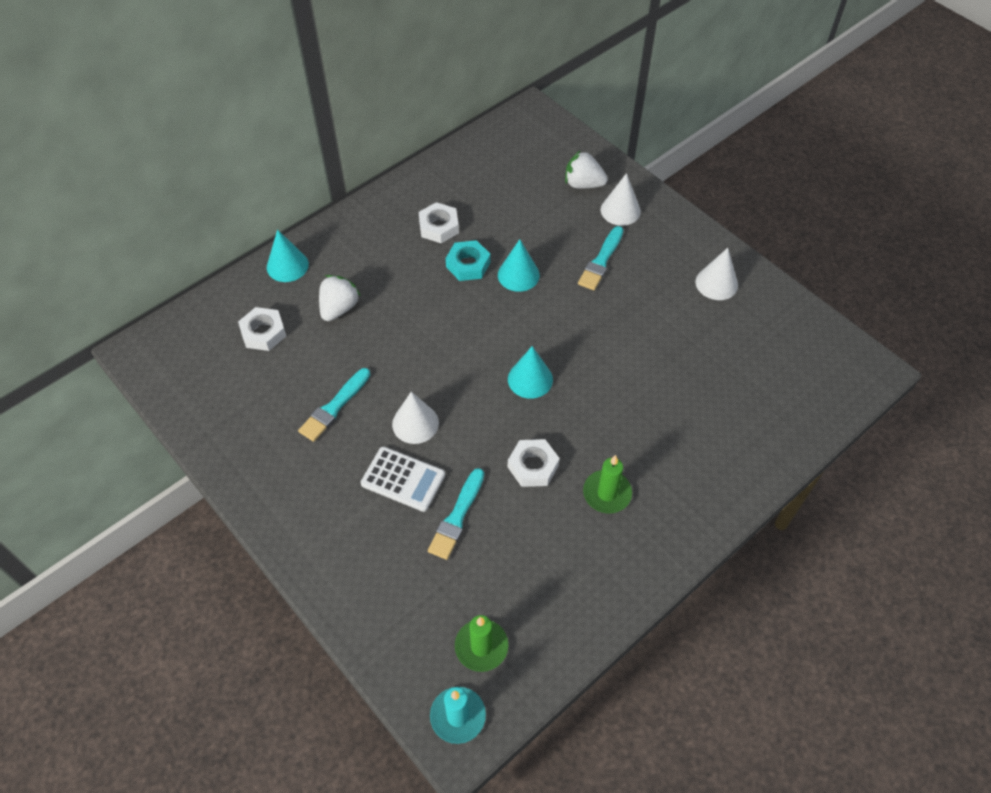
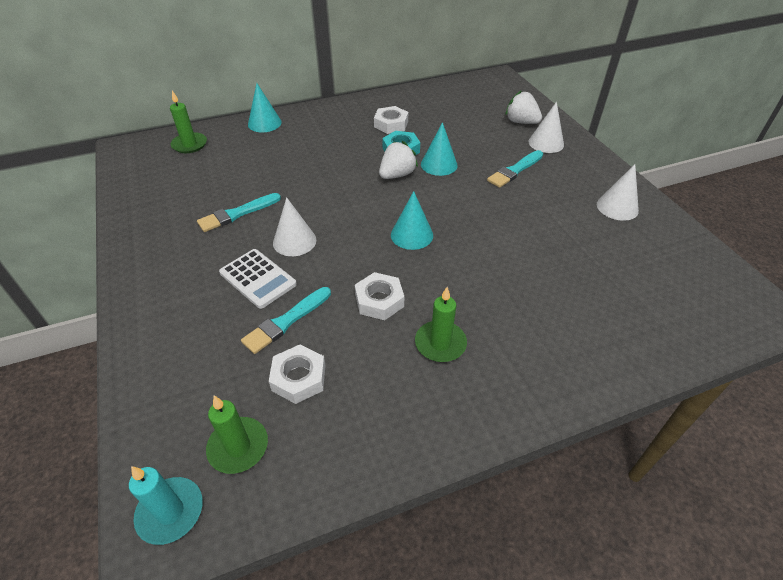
camera: 20 degrees right, 10 degrees down
(216, 325) = (189, 145): none -> green candle
(263, 333) = (219, 156): white nut -> white nut (299, 378)
(339, 308) = (284, 154): white strawberry -> white strawberry (397, 175)

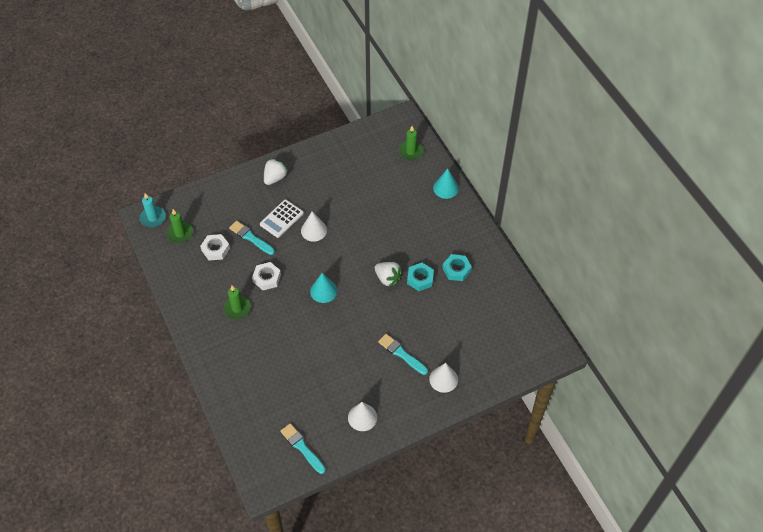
camera: 85 degrees right, 10 degrees up
(237, 214) = (337, 196): turquoise brush -> turquoise brush (302, 447)
(391, 124) = (456, 269): white nut -> turquoise nut
(439, 164) = (404, 304): turquoise cone -> none
(521, 122) = (474, 363): white strawberry -> white strawberry (275, 178)

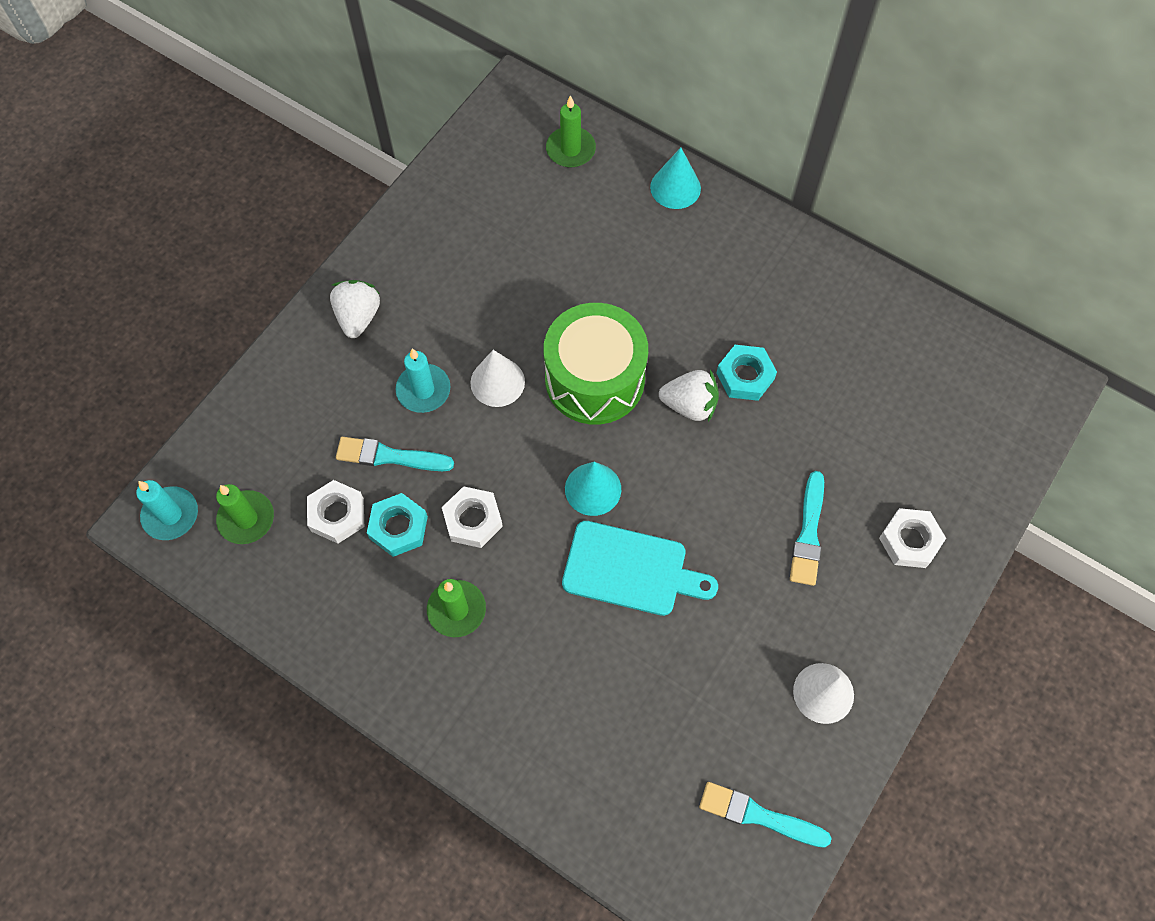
camera: 30 degrees left, 10 degrees up
(281, 219) = (423, 390): white calculator -> turquoise candle
(317, 329) = (631, 570): none -> turquoise cutting board
(355, 249) = (594, 379): none -> green drum
(401, 354) = (808, 533): turquoise brush -> turquoise brush turned 90 degrees counterclockwise
(443, 379) = (909, 541): white cone -> white nut
(456, 269) = (794, 327): turquoise nut -> turquoise nut (398, 527)

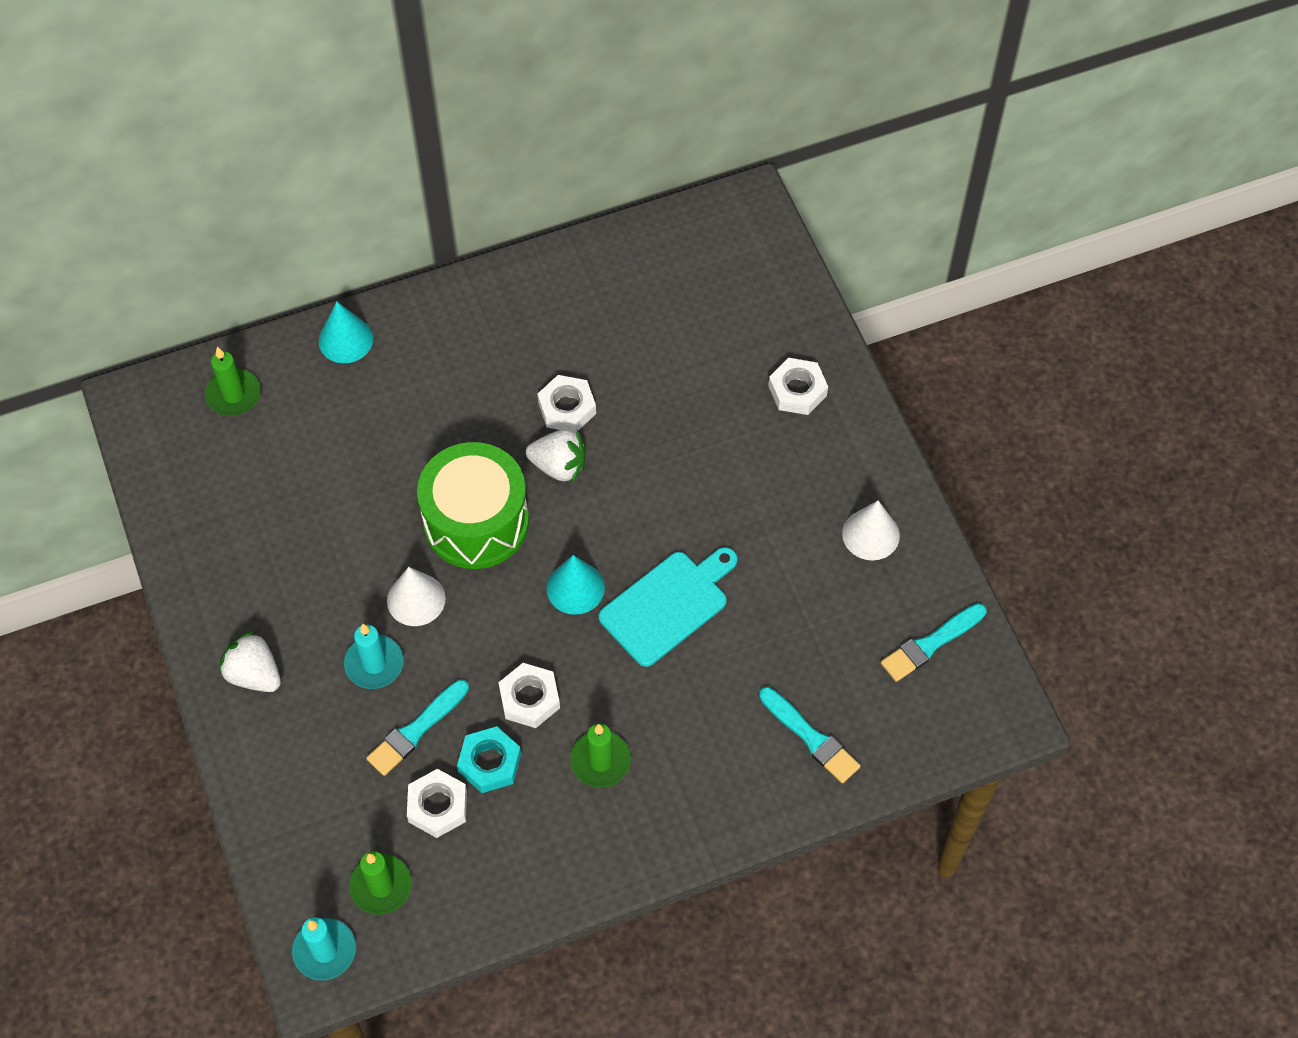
camera: 55 degrees left, 5 degrees down
(689, 405) = (559, 466): white strawberry -> white strawberry turned 60 degrees clockwise
(745, 376) = (567, 408): turquoise nut -> white nut
(808, 533) = (737, 456): turquoise brush -> turquoise brush (811, 737)

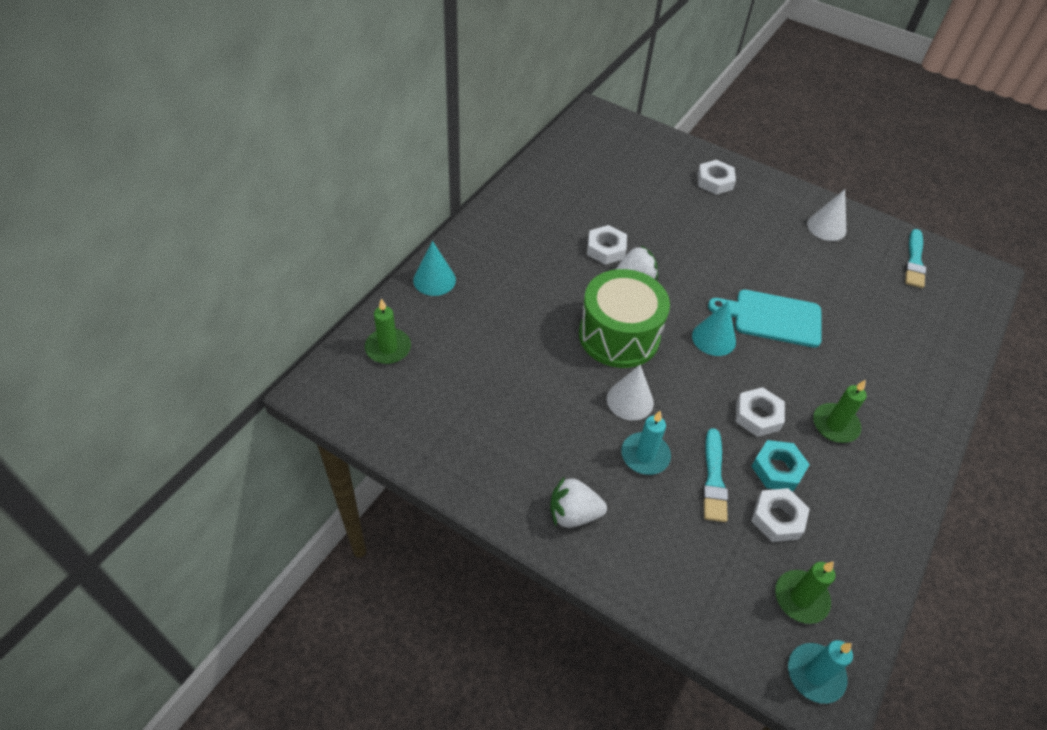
camera: 40 degrees left, 10 degrees down
(668, 605) = (772, 318): turquoise cutting board -> turquoise cutting board turned 90 degrees counterclockwise
(811, 737) = (919, 341): turquoise brush -> none

